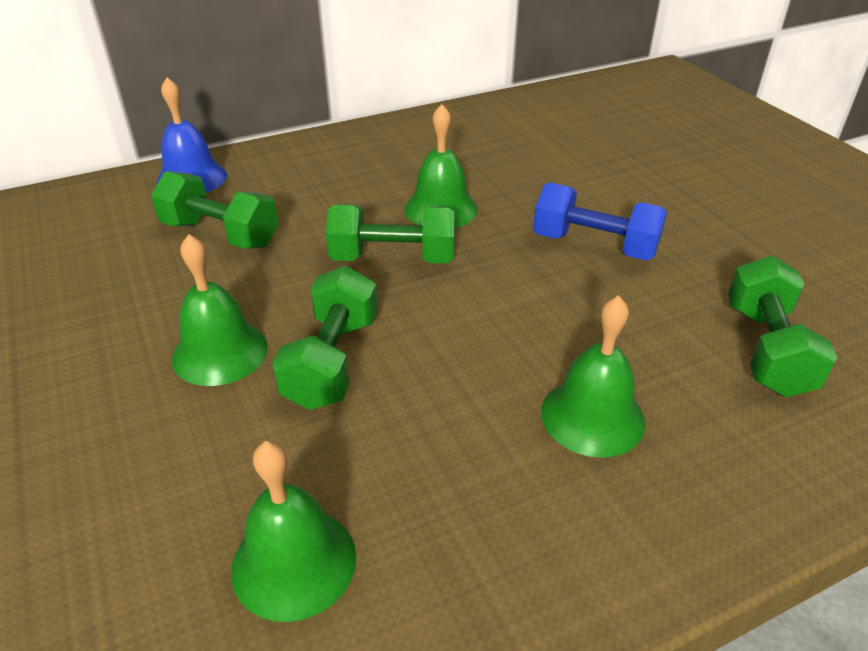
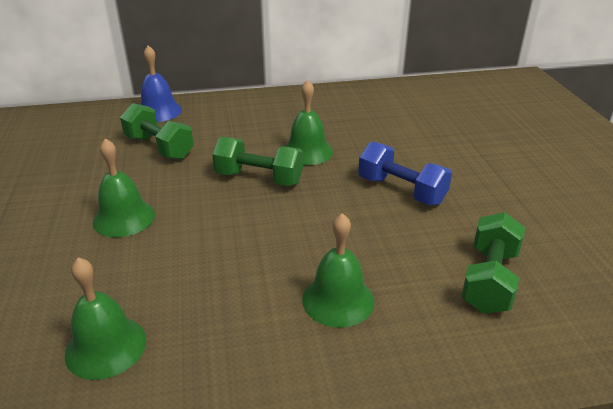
camera: 15 degrees right, 5 degrees down
(332, 361) = (188, 235): green dumbbell -> none

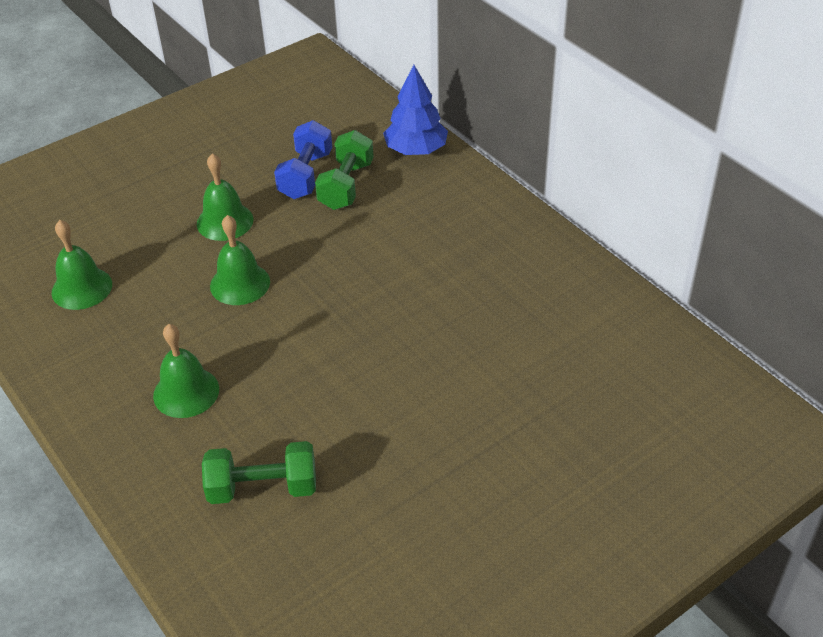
camera: 65 degrees right, 10 degrees up
(159, 111) = (416, 150): blue bell -> blue tree
(259, 178) = (336, 275): green dumbbell -> none
(307, 151) = (410, 288): green bell -> green bell (240, 283)
(401, 190) = (380, 385): blue dumbbell -> blue dumbbell (306, 175)

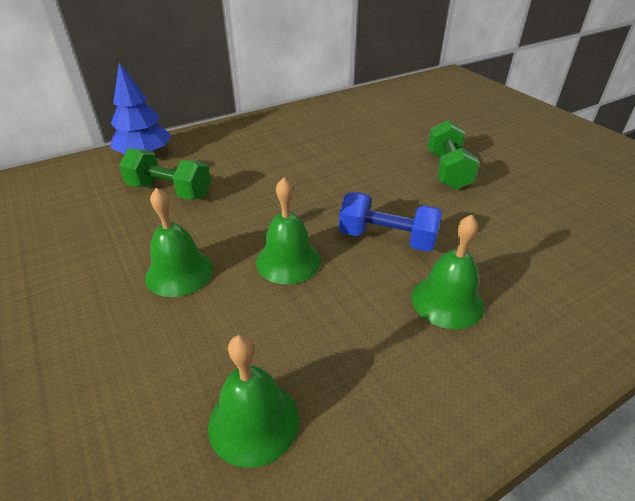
camera: 85 degrees left, 5 degrees down
(263, 488) = (553, 248): green dumbbell -> green dumbbell (448, 170)
(306, 175) = (137, 214): blue dumbbell -> blue dumbbell (387, 238)

